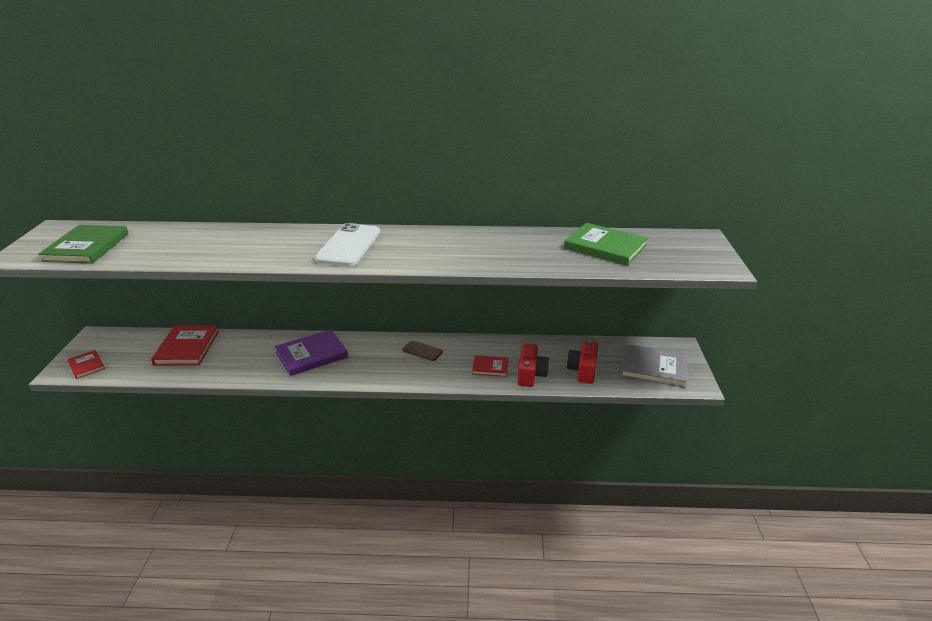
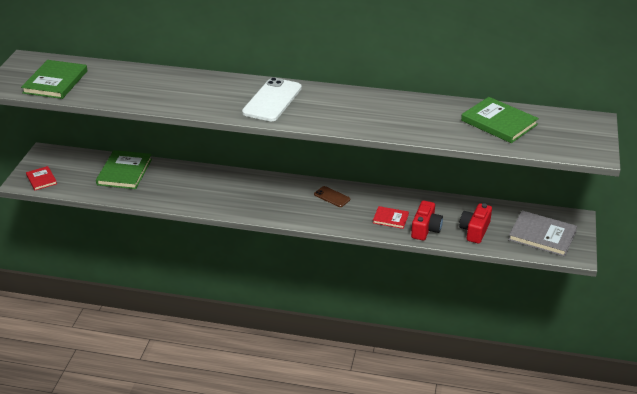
camera: 10 degrees right, 5 degrees up
(187, 348) = (124, 172): red book -> green book
(312, 355) = (232, 190): purple book -> none

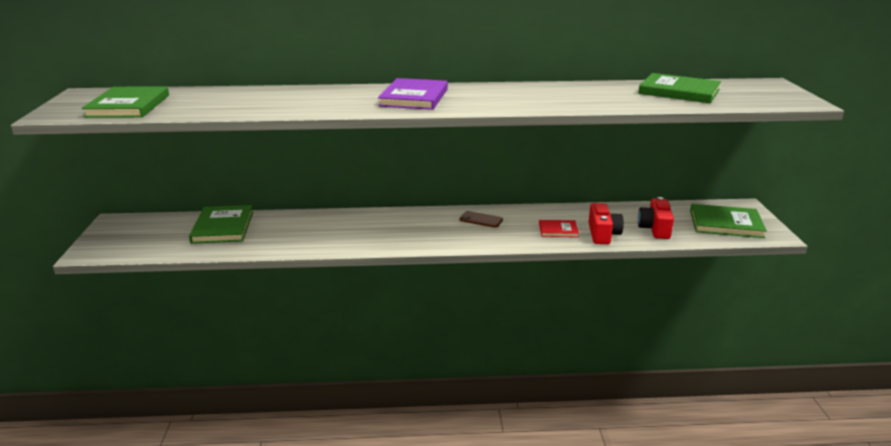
camera: 15 degrees left, 10 degrees down
(41, 179) = (114, 247): red book -> none
(272, 100) = (414, 97): white phone -> purple book
(542, 235) = (725, 224): grey book -> green book

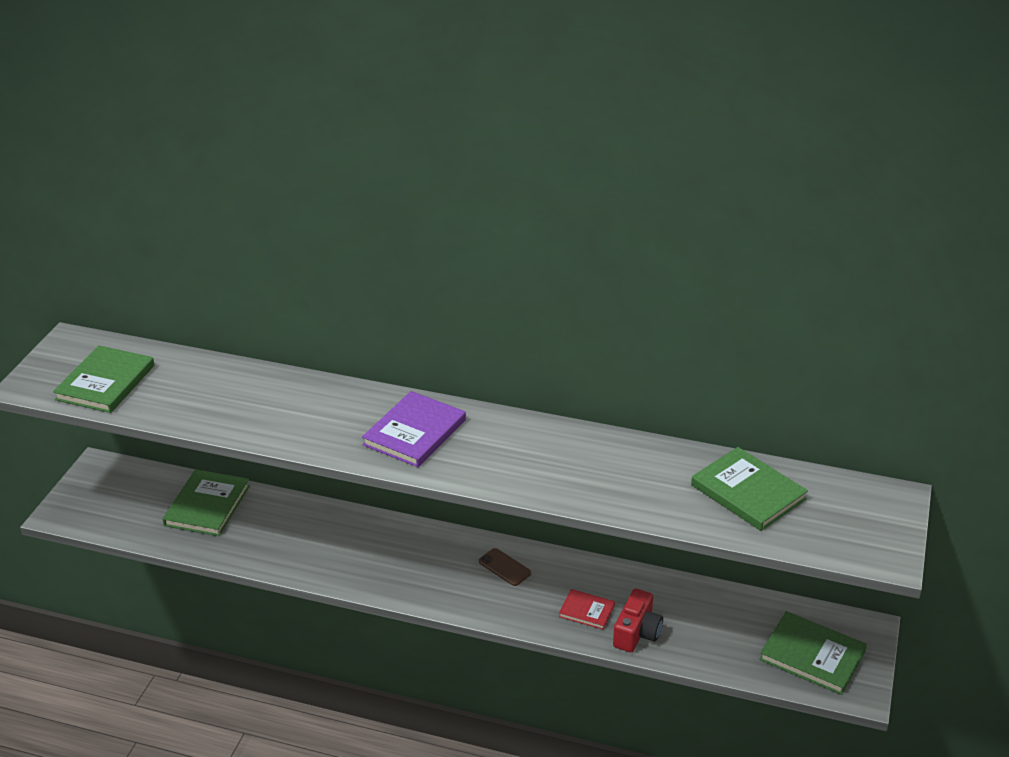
camera: 20 degrees right, 10 degrees up
(655, 229) = (711, 640): red camera -> none

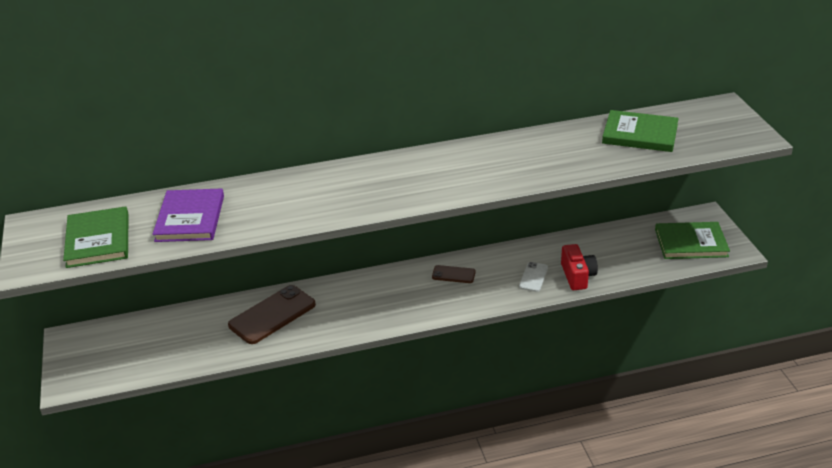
camera: 30 degrees left, 0 degrees up
(207, 505) = (191, 327): green book -> none
(289, 528) = (272, 315): none -> brown phone
(415, 432) = (385, 182): purple book -> purple book (190, 218)
(586, 611) = (533, 277): red book -> white phone

